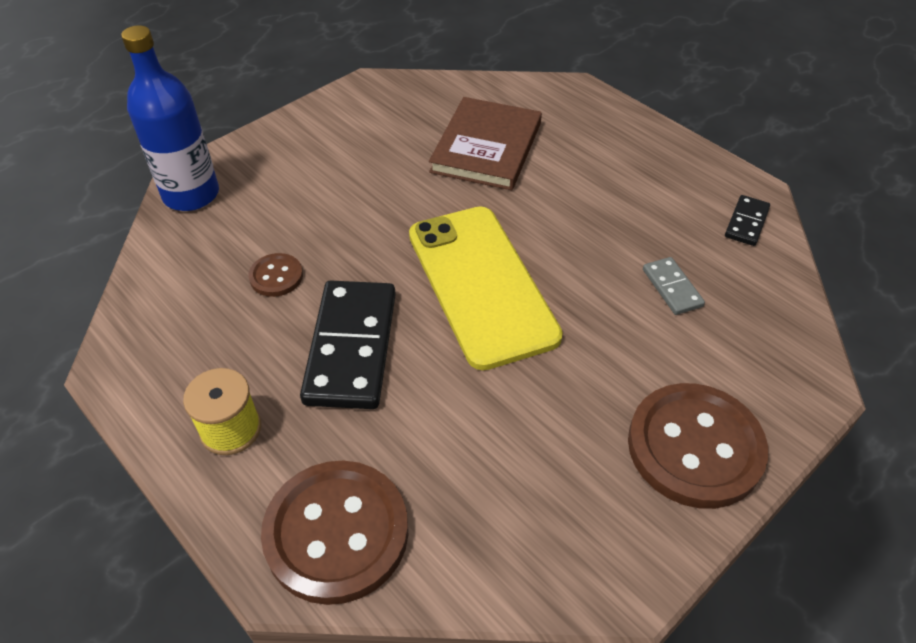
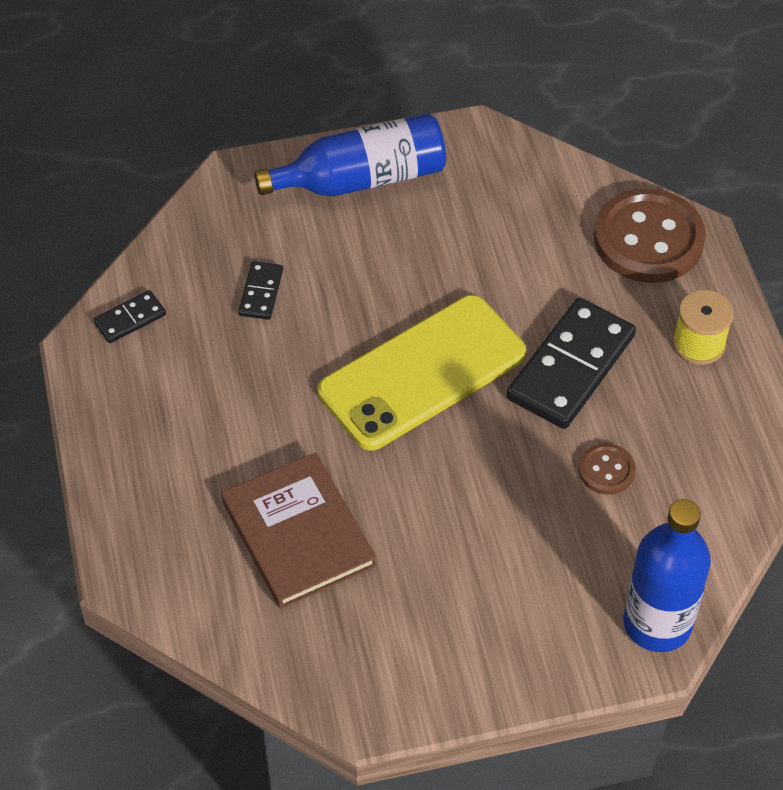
camera: 150 degrees left, 5 degrees up
(481, 284) = (422, 373): yellow phone -> yellow phone turned 45 degrees clockwise
(486, 147) = (298, 533): brown book -> brown book turned 75 degrees counterclockwise
(672, 288) = (261, 292): grey domino -> black domino
(695, 447) = (362, 178): brown button -> blue bottle

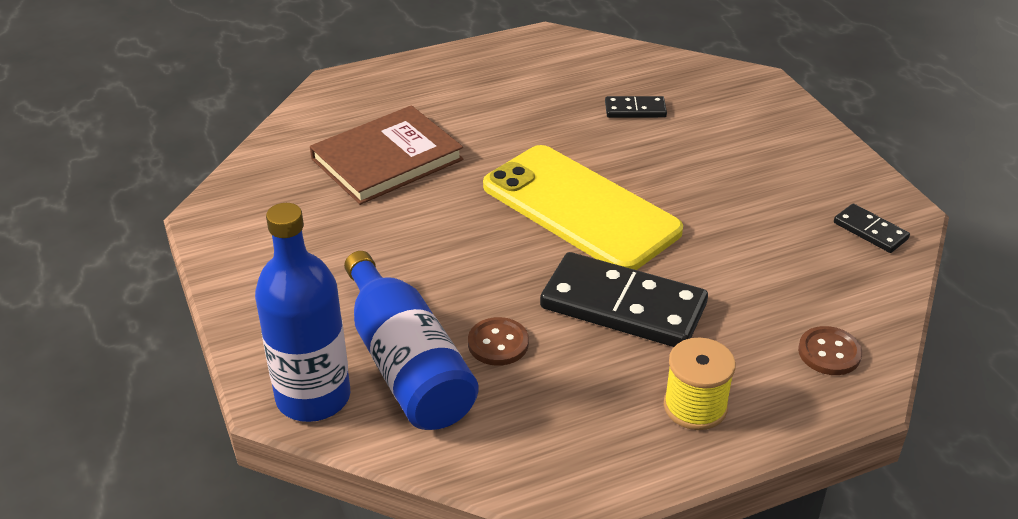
camera: 80 degrees right, 15 degrees down
(130, 319) = (580, 53): black domino -> black domino (870, 231)
(362, 178) = (797, 148): blue bottle -> blue bottle (407, 365)
(648, 239) = (829, 353): brown button -> brown button, size x0.47

